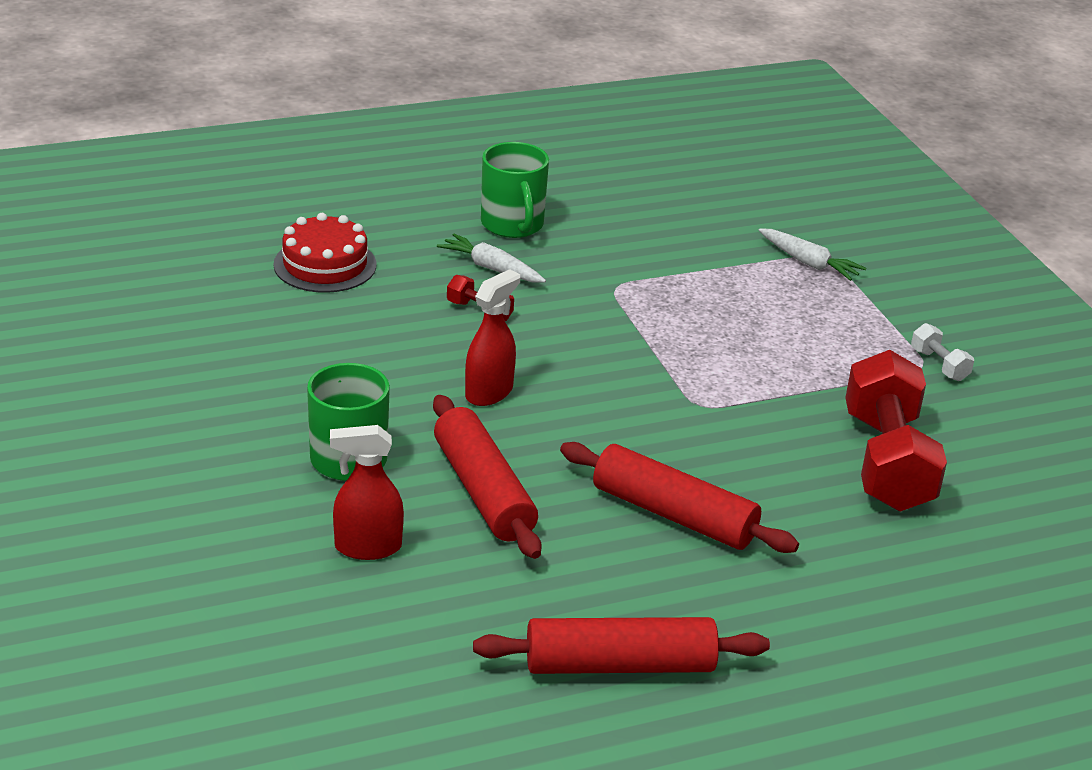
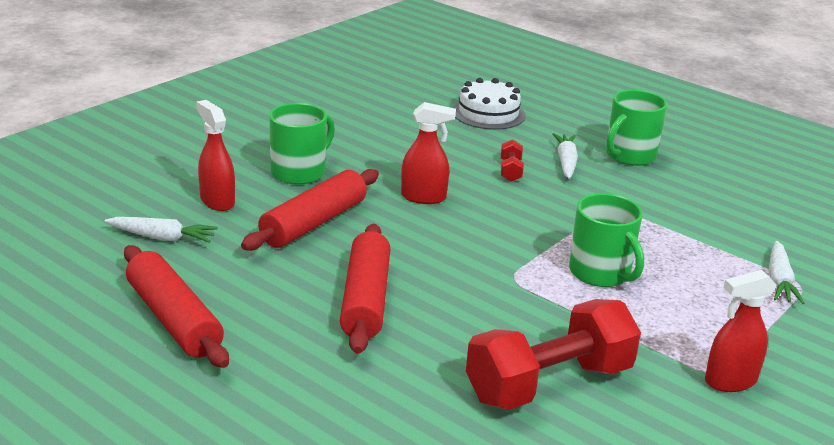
camera: 60 degrees right, 5 degrees down
(325, 265) = (488, 113): red cake -> white cake
(424, 620) = (162, 237): none -> white carrot
(727, 350) = (600, 273): none -> green mug
(939, 365) = (730, 381): white dumbbell -> red spray bottle

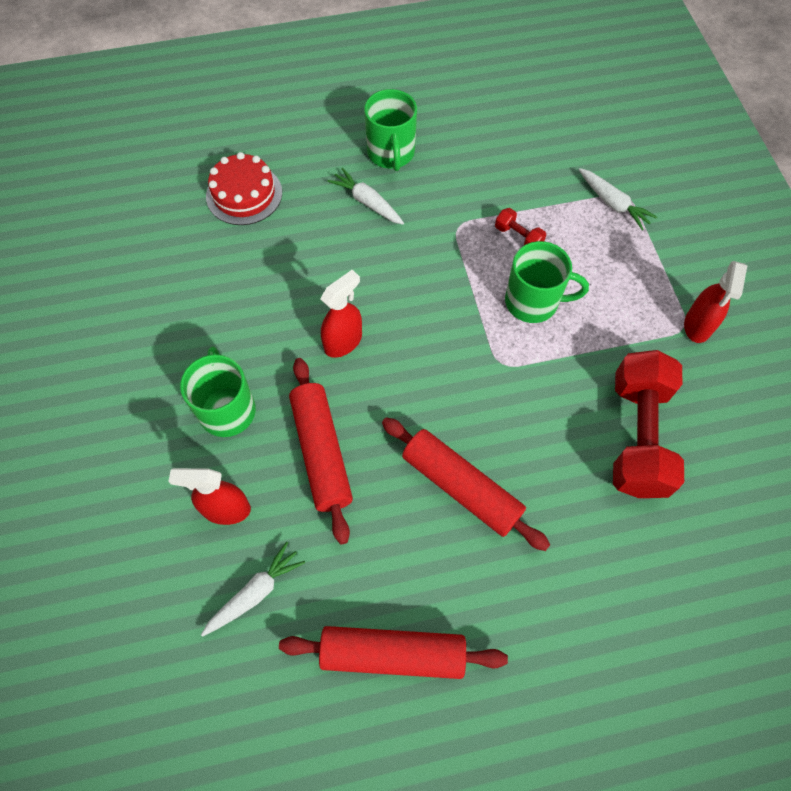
camera: 50 degrees left, 35 degrees up
(488, 113) = (244, 194): white cake -> red cake
(510, 171) = (350, 250): red dumbbell -> red dumbbell (518, 236)

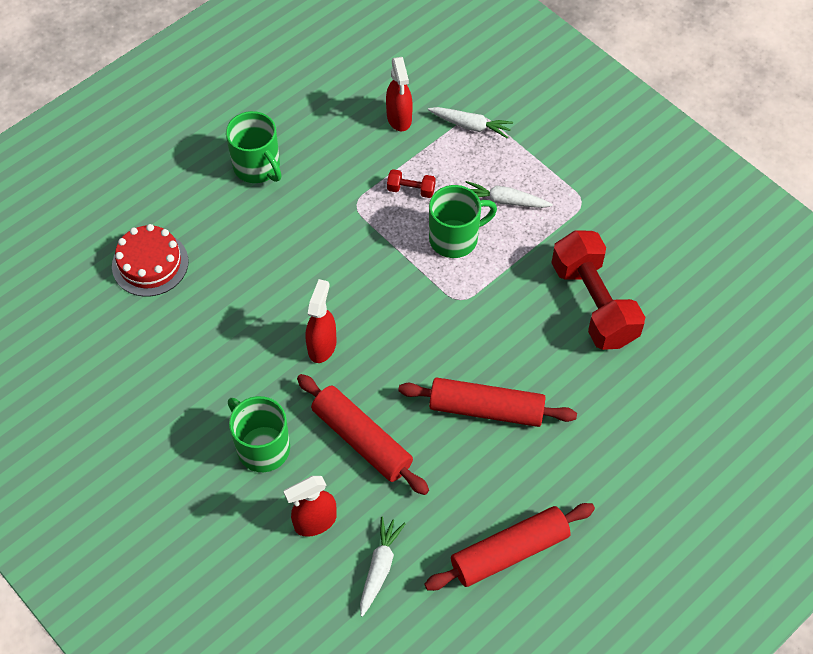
camera: 30 degrees left, 5 degrees down
(367, 202) = (265, 220): white carrot -> white carrot (505, 201)
(697, 326) = (591, 196): red spray bottle -> red spray bottle (399, 118)

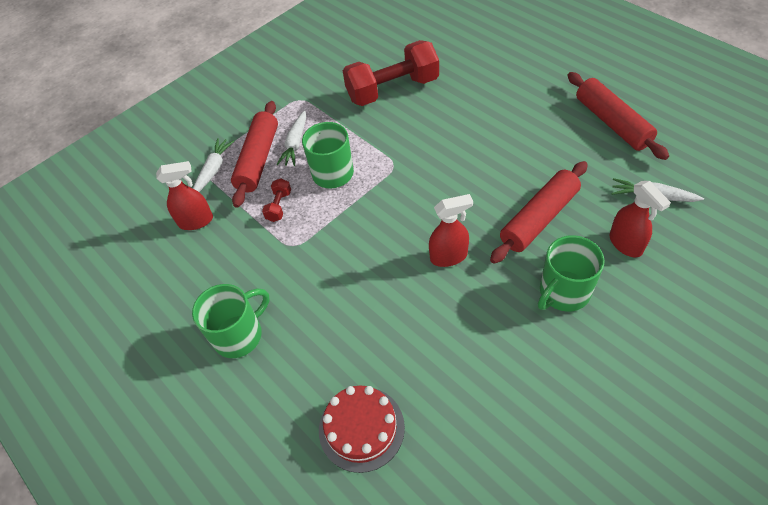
camera: 85 degrees left, 5 degrees down
(322, 346) = (449, 256): red spray bottle -> red spray bottle turned 150 degrees clockwise
(486, 409) = (494, 143): red rolling pin -> red rolling pin (258, 159)

